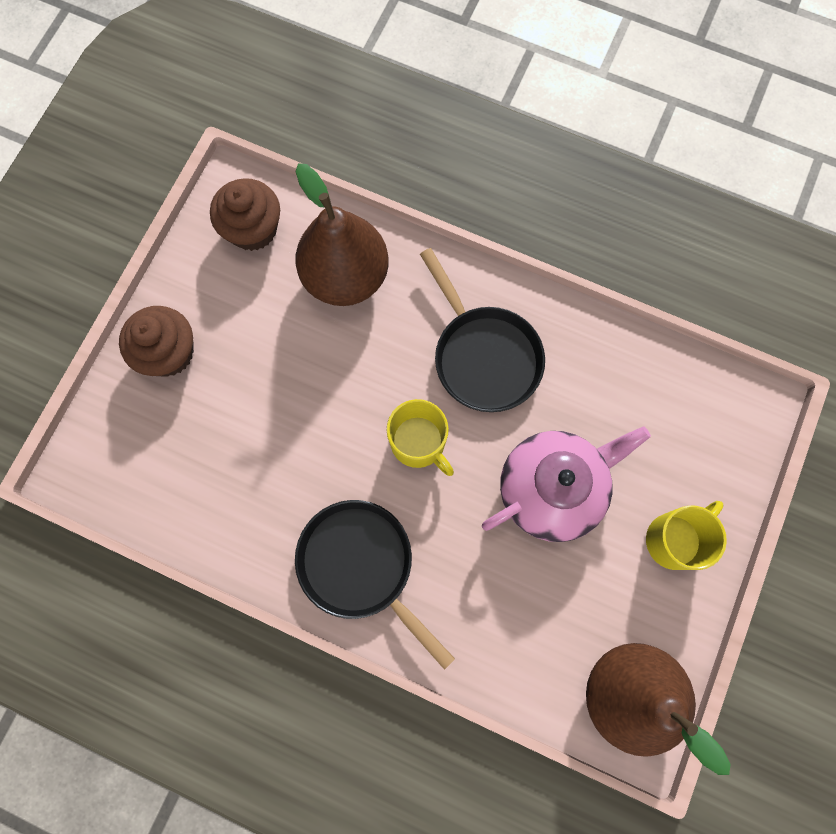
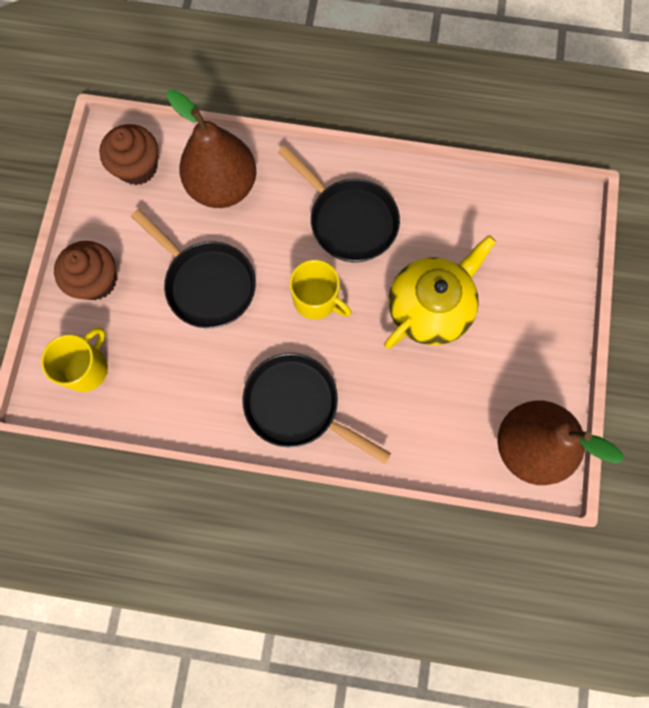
camera: 15 degrees left, 0 degrees up
(295, 390) = (207, 284): none -> black pan
(552, 488) = (430, 308): pink teapot -> yellow teapot
(674, 539) = (534, 321): yellow mug -> yellow mug (87, 368)

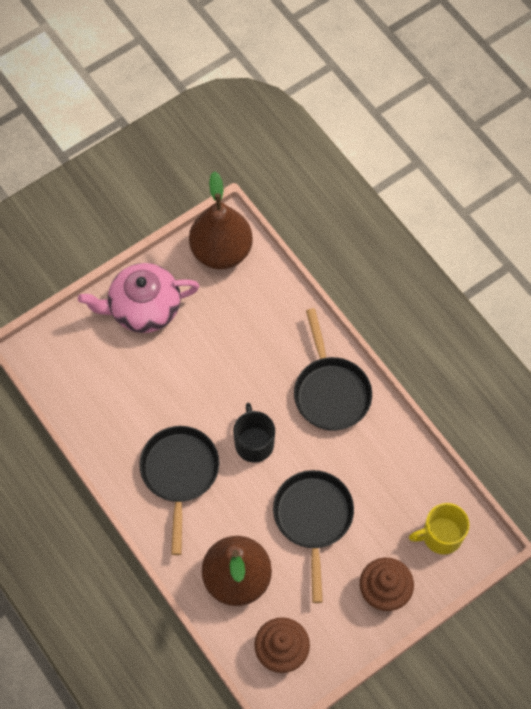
camera: 135 degrees left, 10 degrees down
(316, 299) = (254, 443): yellow mug -> black mug
(430, 308) = (191, 373): yellow teapot -> none
(531, 325) = (143, 308): none -> pink teapot

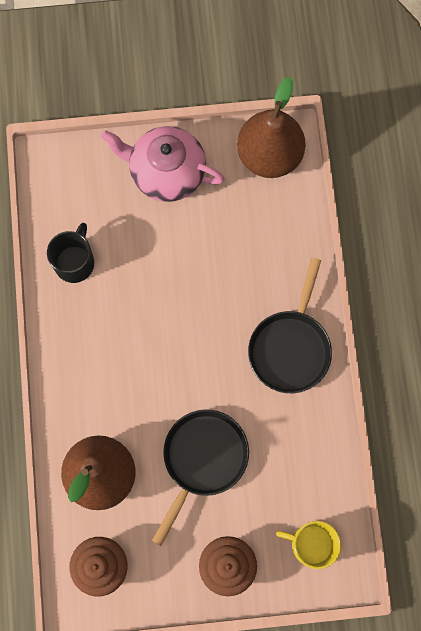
camera: 30 degrees right, 10 degrees up
(180, 473) = (107, 347): black pan -> none
(254, 443) = (191, 356): black mug -> black mug (75, 262)

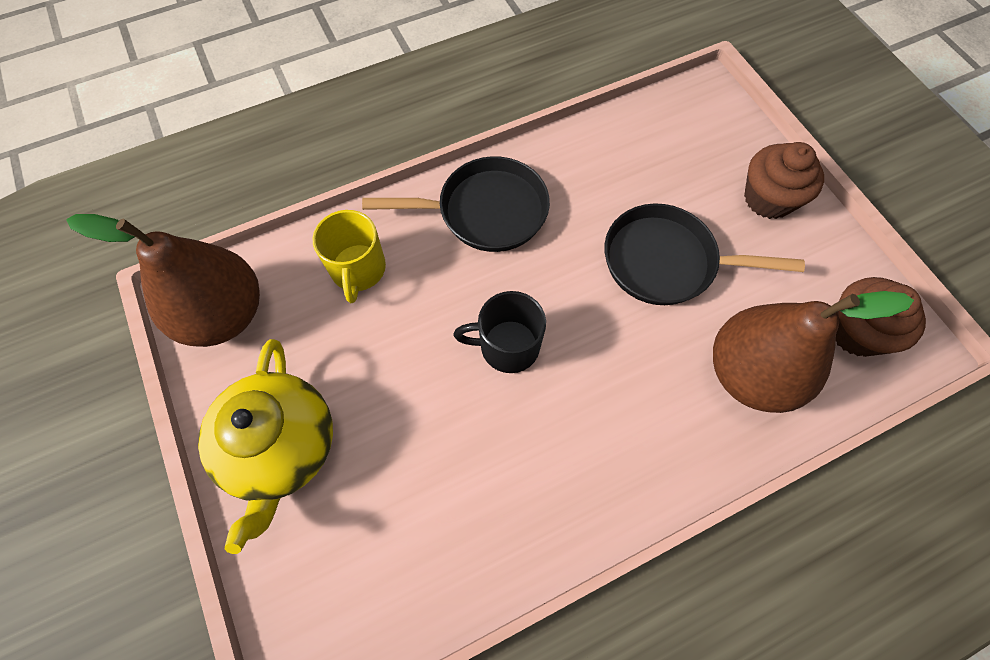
camera: 110 degrees left, 10 degrees down
(75, 262) = (469, 534): black mug -> black mug (507, 346)
(166, 172) = (281, 447): pink teapot -> yellow teapot
(311, 544) = (697, 129): yellow mug -> yellow mug (358, 270)

